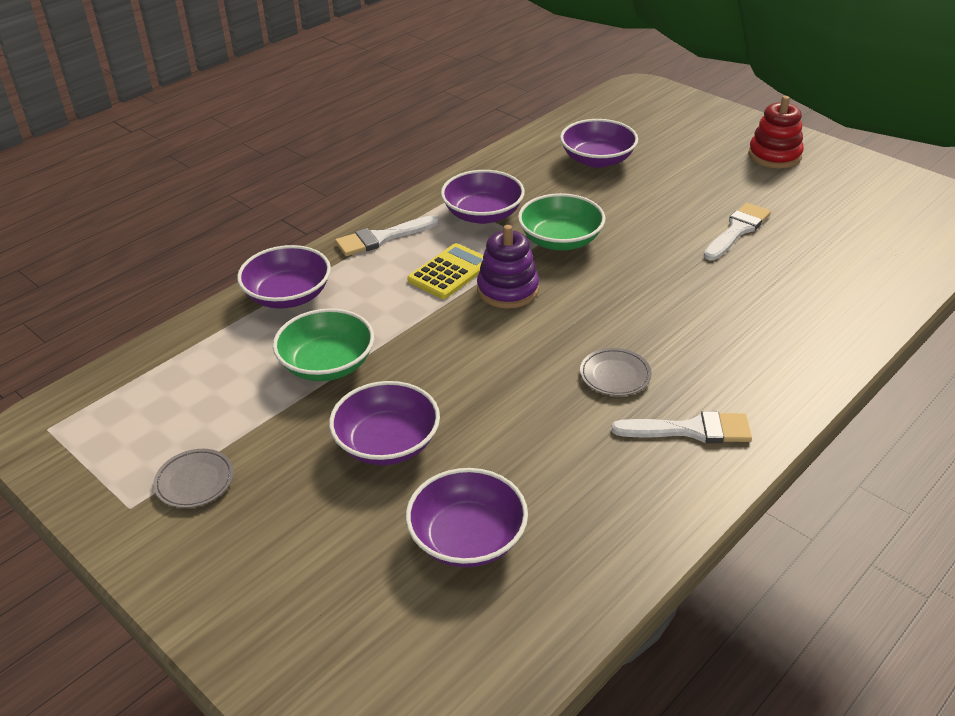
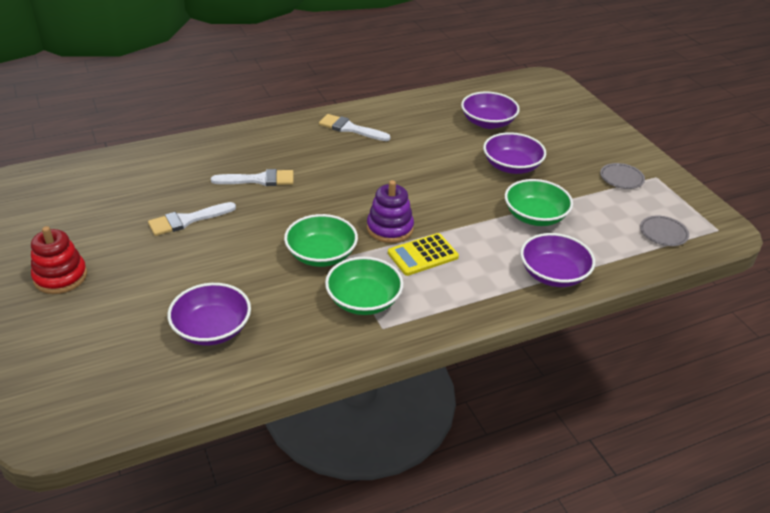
camera: 160 degrees left, 0 degrees up
(381, 238) = (462, 304): white brush -> white brush (259, 180)
(483, 214) = (363, 300): purple bowl -> green bowl
(615, 375) = (365, 161): grey plate -> grey plate (663, 233)

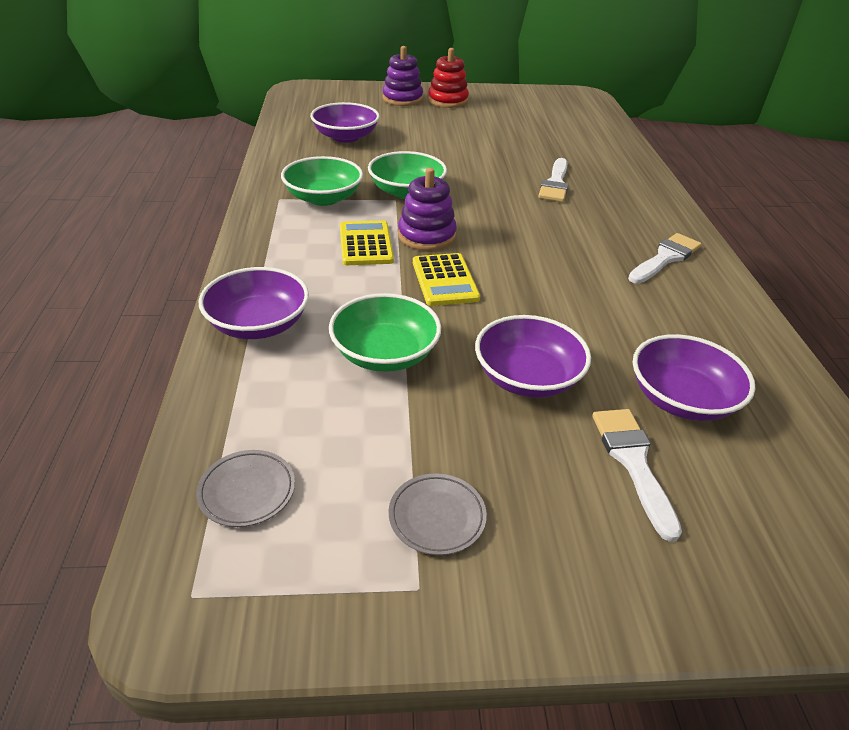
camera: 110 degrees right, 0 degrees up
(64, 316) = (402, 99): none -> purple stacking toy
(187, 220) = (498, 145): white brush -> white brush (633, 462)
(442, 209) = (445, 280): none -> yellow calculator

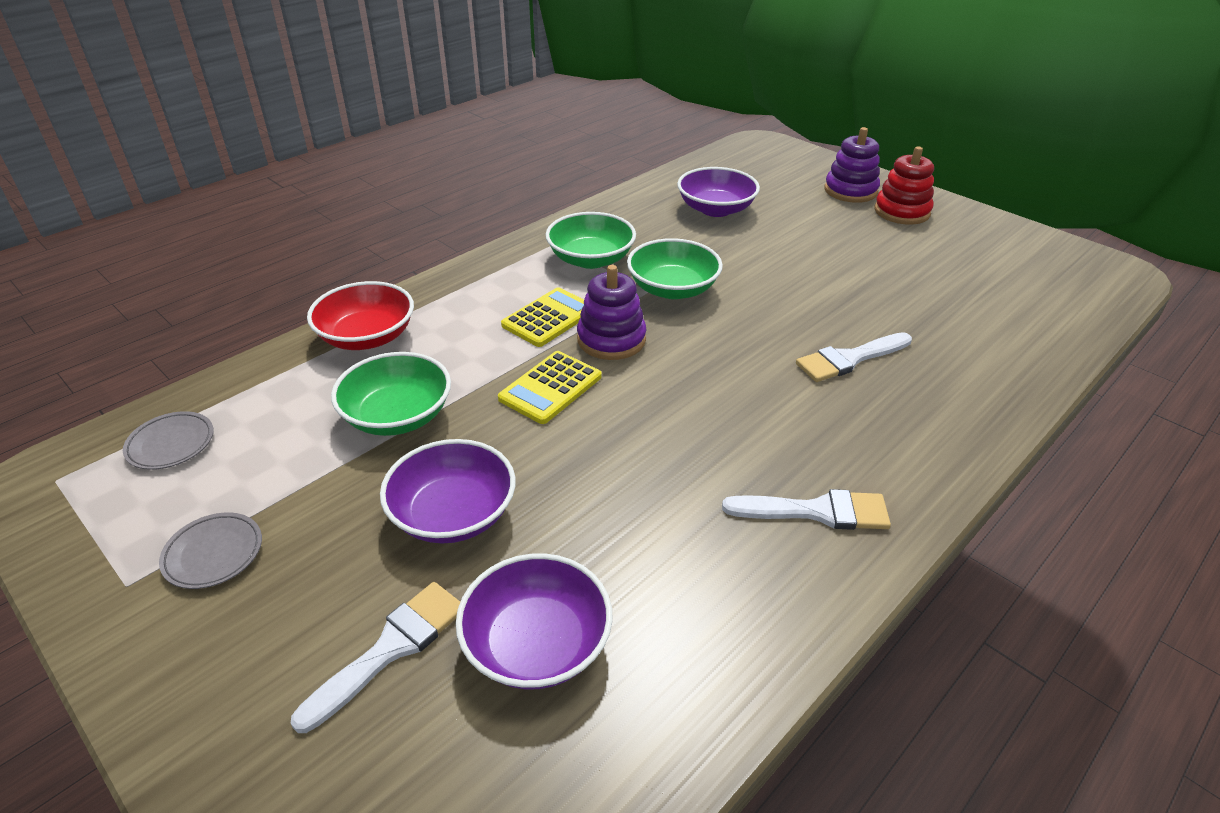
camera: 50 degrees right, 0 degrees up
(258, 324) = (367, 337): purple bowl -> red bowl

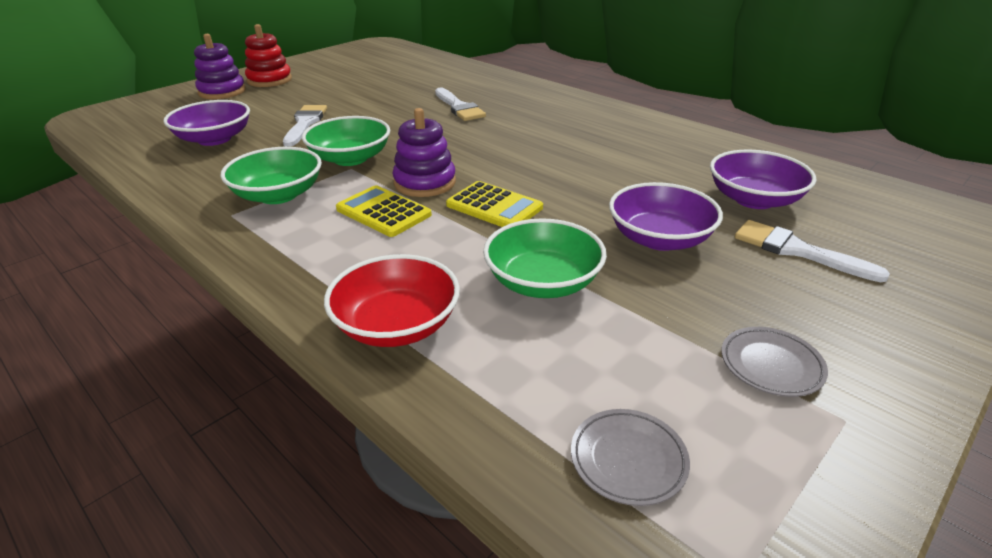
camera: 90 degrees left, 5 degrees down
(816, 511) = (606, 124): white brush -> white brush (305, 123)

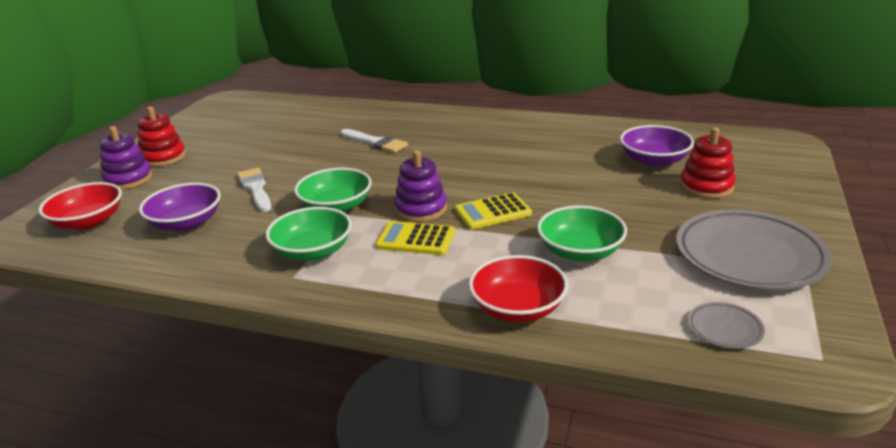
camera: 25 degrees left, 5 degrees down
(150, 118) = (88, 221): none -> red bowl
(494, 206) = (493, 212): yellow calculator -> yellow calculator turned 150 degrees clockwise
(659, 238) = (622, 202): purple bowl -> none
(771, 365) = (749, 256): grey plate -> grey plate, size x2.28
(797, 250) = (706, 186): white brush -> red stacking toy

